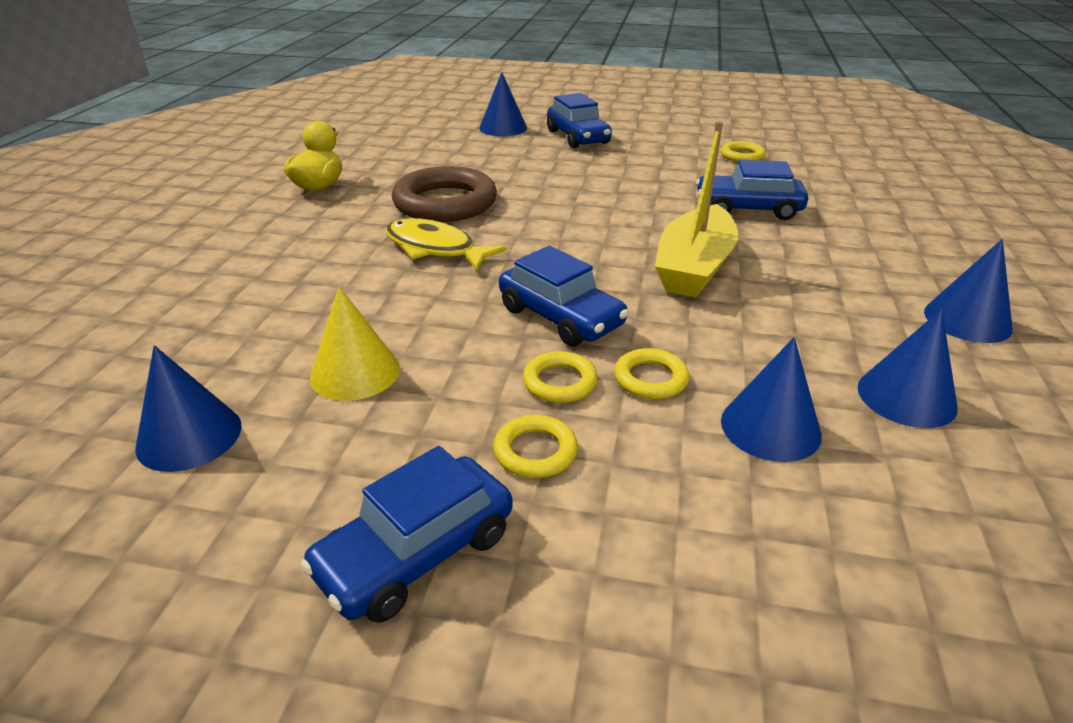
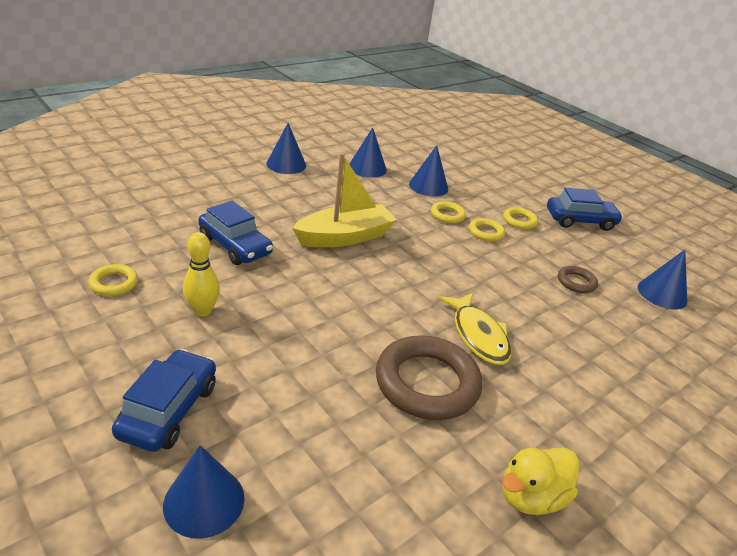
camera: 145 degrees left, 0 degrees up
(355, 372) = (576, 282): yellow cone -> brown ring
(561, 317) = (452, 253): blue car -> none
(661, 169) = (202, 311): none -> yellow bowling pin

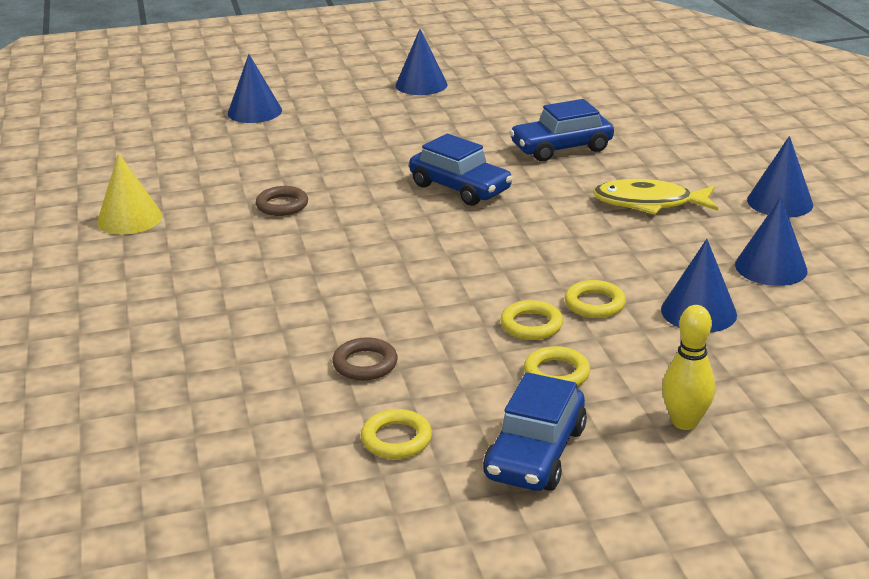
camera: 120 degrees right, 5 degrees down
(114, 283) = (517, 95): yellow ring -> yellow ring (396, 439)
(169, 410) = (343, 107): blue car -> blue car (460, 188)
(202, 311) = (455, 125): yellow bowling pin -> yellow bowling pin (684, 422)
(345, 237) = (558, 211): yellow boat -> none
(427, 383) = (282, 205): brown ring -> brown ring, size x0.48
(478, 336) = (321, 250): yellow fish -> yellow fish (649, 203)
(531, 497) = (129, 219): yellow duck -> yellow cone
(662, 294) = (285, 444): blue cone -> blue cone (421, 85)

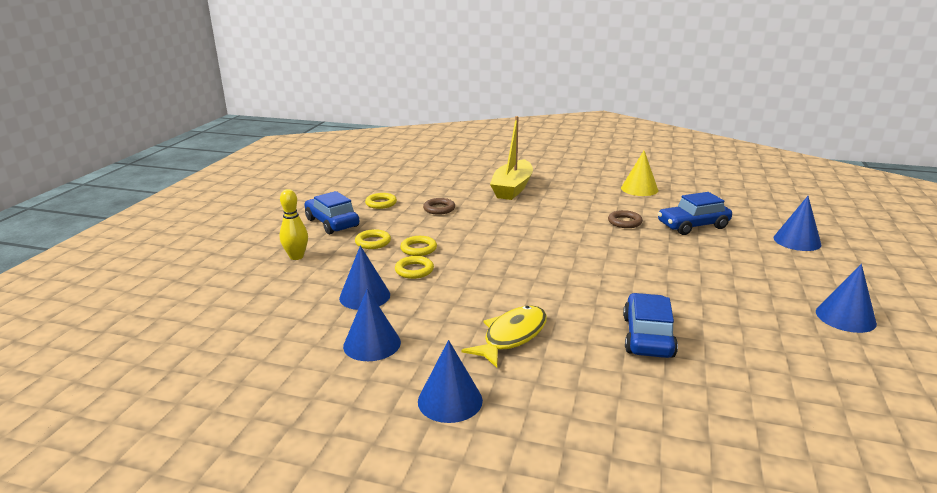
camera: 120 degrees right, 5 degrees down
(204, 324) = (512, 188): none -> yellow boat
(460, 188) = (604, 275): blue car -> blue car (693, 226)

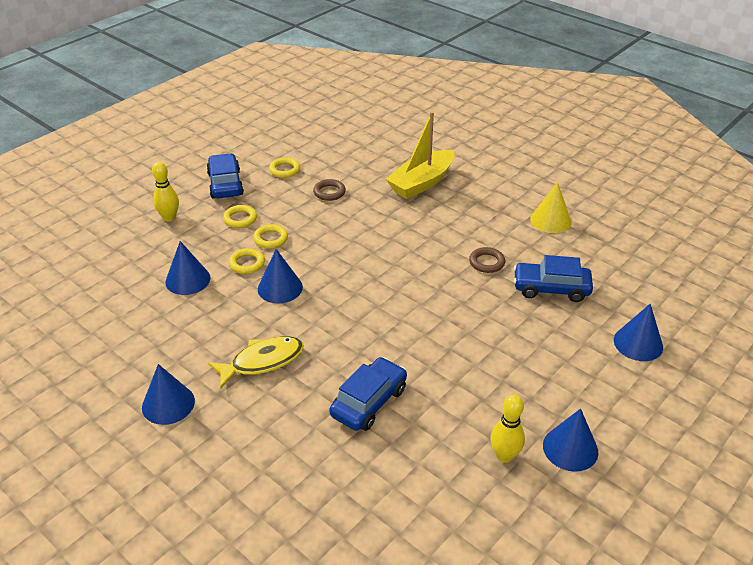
camera: 25 degrees right, 15 degrees up
(372, 344) = (156, 331): blue cone -> blue cone (280, 288)
(806, 338) = (504, 456): none -> yellow bowling pin

